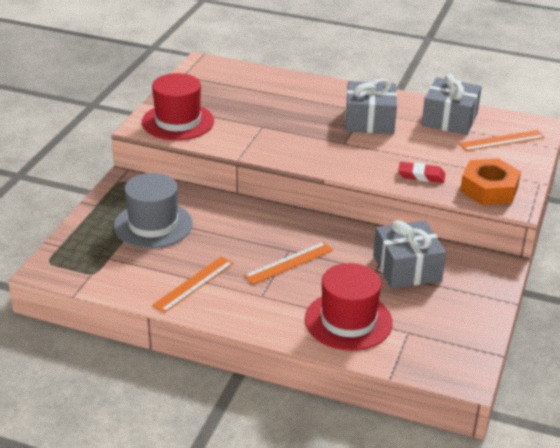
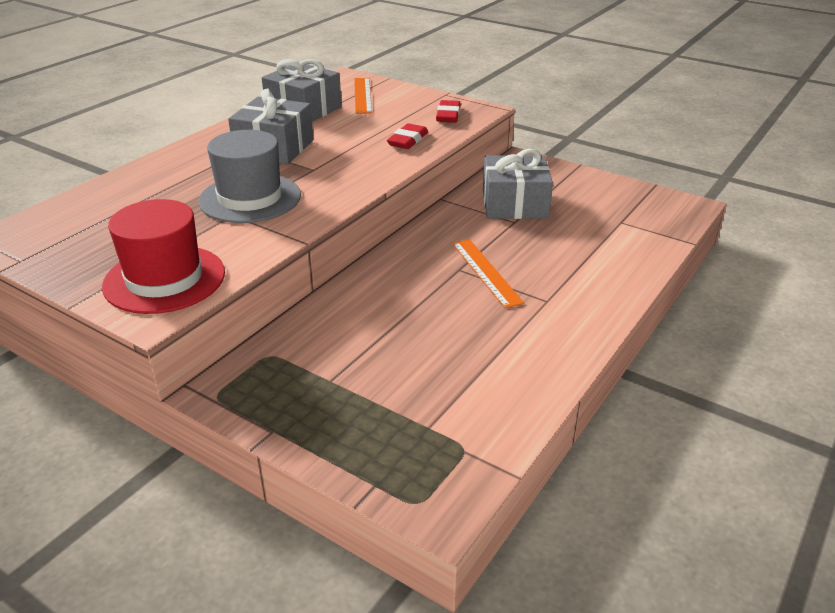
camera: 75 degrees left, 0 degrees up
(153, 225) = (358, 373): grey hat -> grey hat (250, 198)
(193, 284) = (513, 350): orange ruler -> none
(348, 321) = (601, 251): red hat -> none
(489, 189) = (448, 115): orange nut -> red eraser

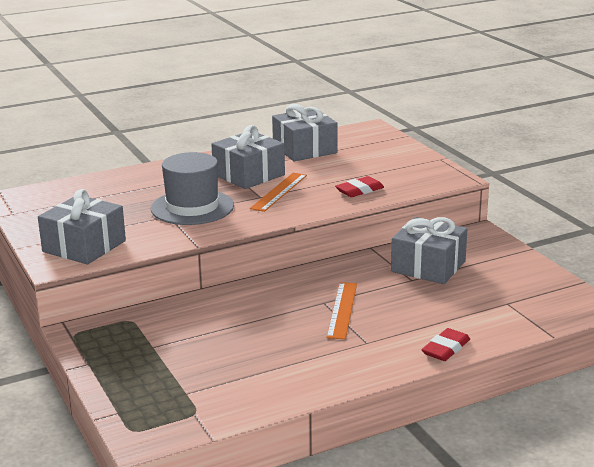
camera: 30 degrees right, 10 degrees down
(164, 279) = (84, 246): red hat -> grey gift
(362, 95) = (366, 146): orange ruler -> orange ruler (279, 192)
(448, 115) = (419, 177): red eraser -> red eraser (446, 348)

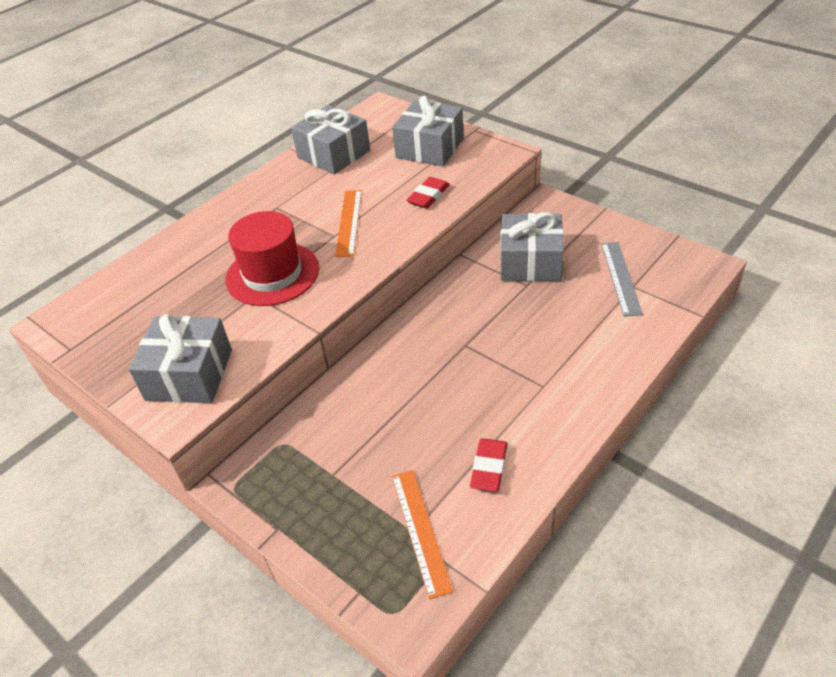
camera: 20 degrees left, 20 degrees up
(192, 207) = (272, 274): grey hat -> red hat
(248, 175) = (301, 207): grey gift -> grey gift (429, 148)
(342, 310) = (490, 349): orange ruler -> orange ruler (420, 531)
(446, 348) = (621, 367): red eraser -> red eraser (489, 467)
(501, 295) = (620, 278): none -> grey ruler

